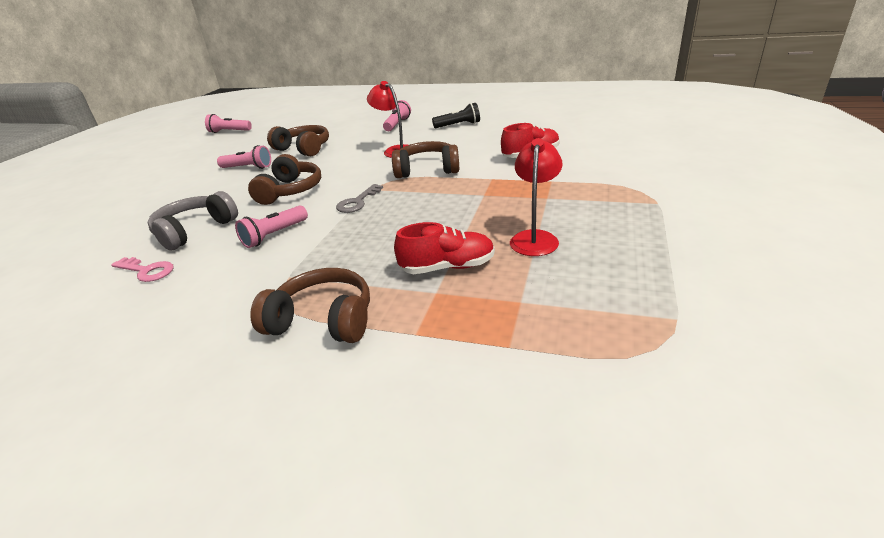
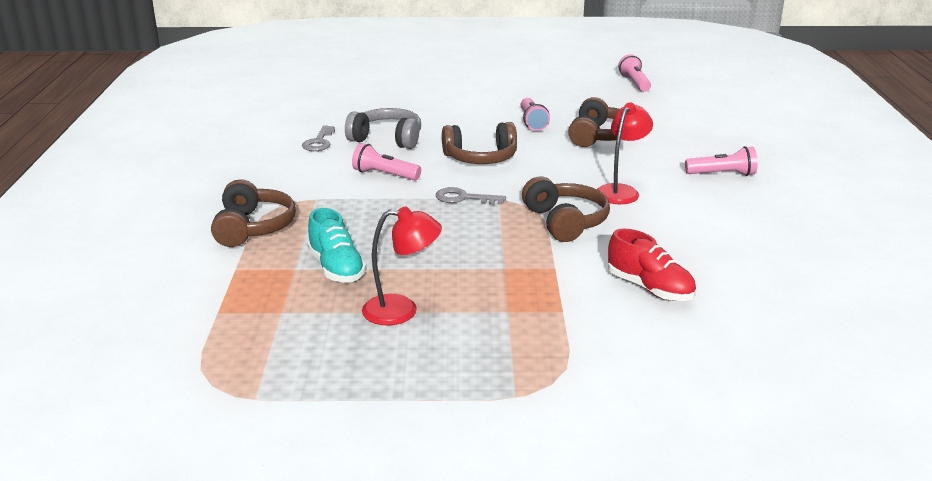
camera: 70 degrees right, 5 degrees down
(147, 271) = (319, 142): pink key -> grey key
(447, 267) = (336, 268): red shoe -> turquoise shoe
(458, 125) = (746, 219): black flashlight -> none

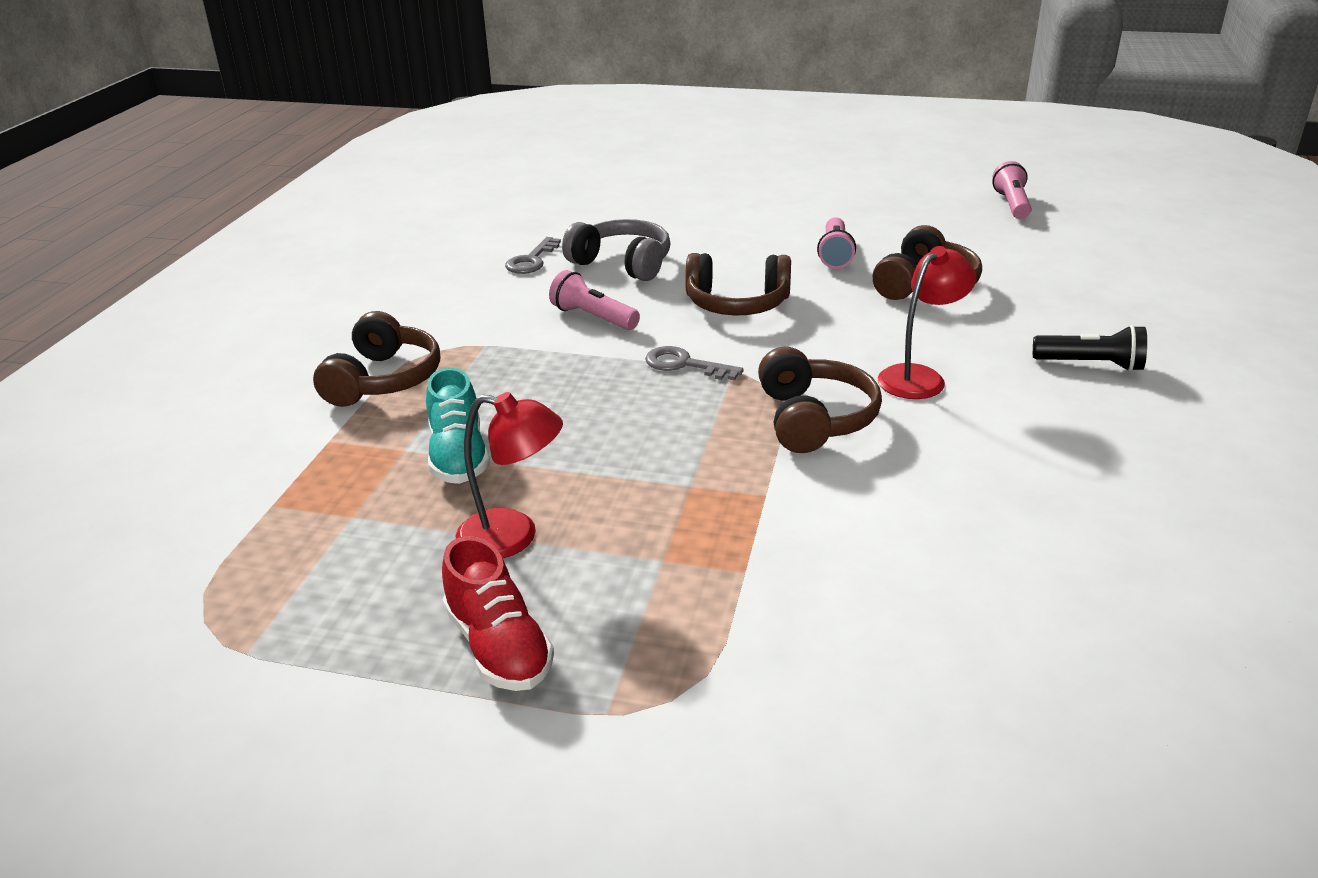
camera: 15 degrees right, 5 degrees up
(649, 288) = (896, 550): red shoe -> red shoe (498, 646)
(722, 174) = (1091, 365): pink flashlight -> black flashlight

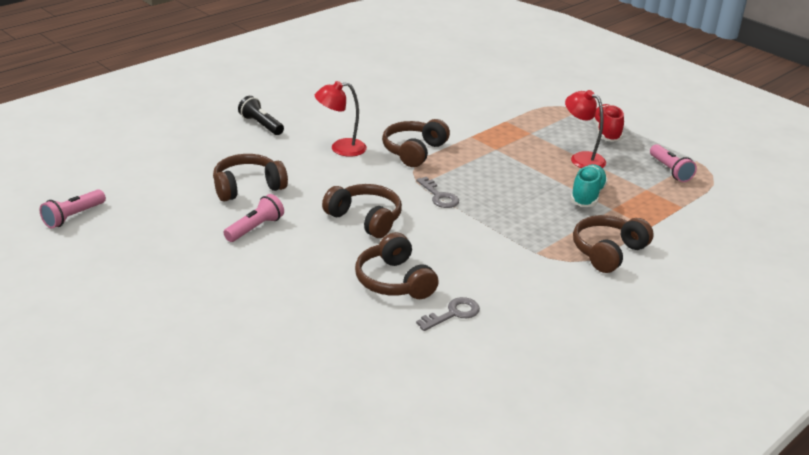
camera: 150 degrees left, 0 degrees up
(593, 317) = (457, 245): pink flashlight -> pink flashlight (670, 171)
(622, 264) = (394, 281): grey headphones -> brown headphones

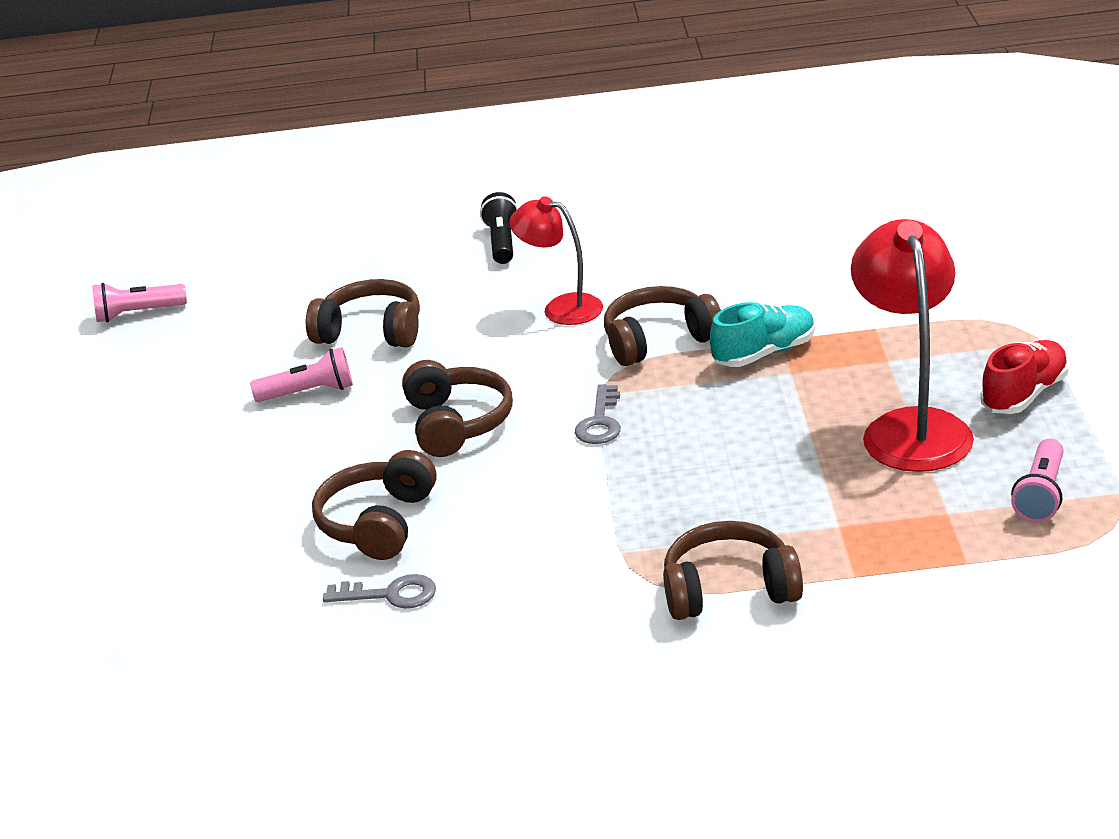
camera: 45 degrees right, 0 degrees up
(581, 158) = (911, 427): red lamp -> red lamp, size x1.63
(587, 196) = (827, 492): turquoise shoe -> turquoise shoe (764, 353)

